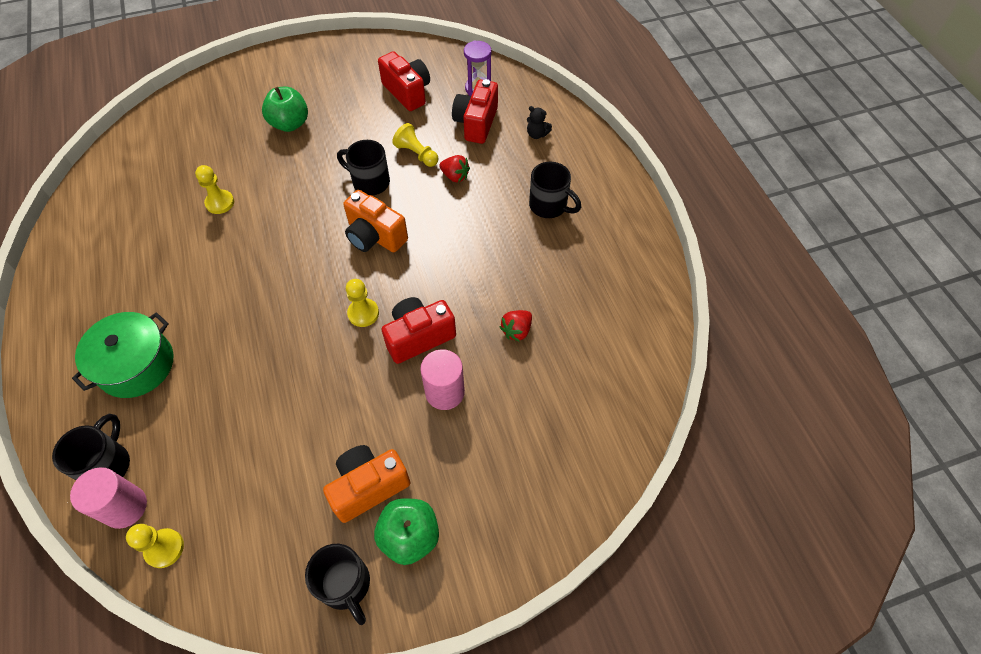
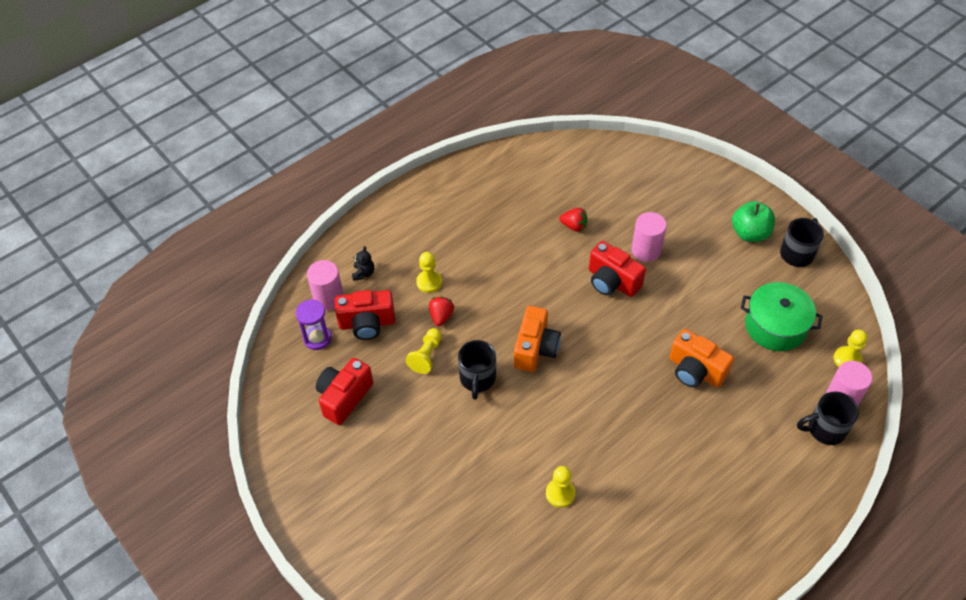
camera: 110 degrees left, 5 degrees down
(136, 365) = (746, 460): green pot -> green pot (775, 326)
(290, 124) = (431, 485): green apple -> none
(363, 313) = (612, 325): yellow pawn -> yellow pawn (429, 282)
(368, 486) = (735, 266): orange camera -> orange camera (695, 371)
(519, 105) = (328, 298): none -> pink cylinder
(549, 206) = (445, 241): black mug -> none

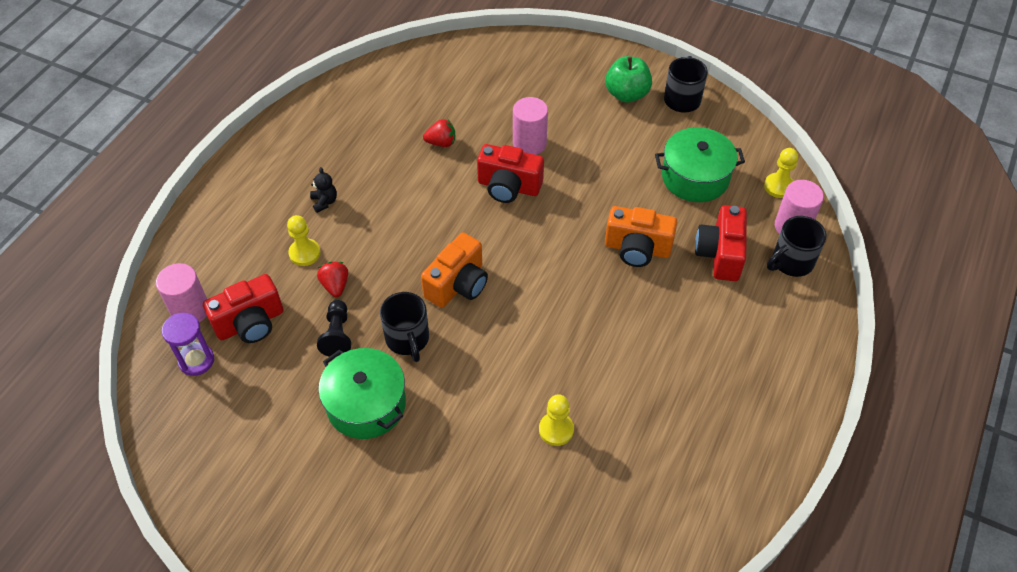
camera: 25 degrees left, 0 degrees up
(344, 397) = (259, 416): red camera -> red camera (720, 254)
(363, 273) = (221, 268): black teddy bear -> black teddy bear (324, 202)
(425, 418) = (366, 404): none -> green pot
(426, 356) = (337, 335): yellow pawn -> black pawn
(535, 349) = (458, 284): orange camera -> orange camera turned 45 degrees clockwise

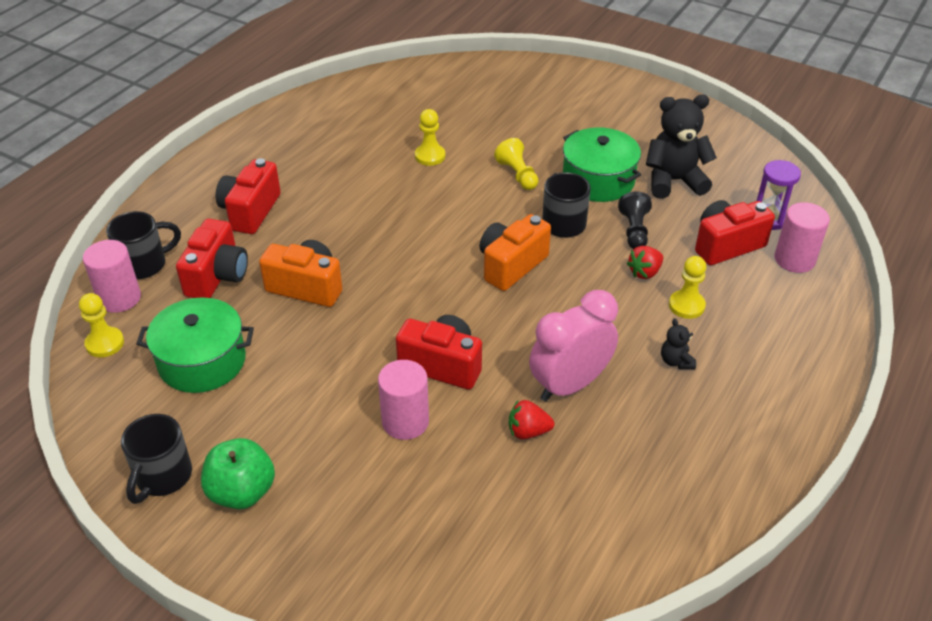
camera: 175 degrees left, 10 degrees down
(283, 409) = (674, 181): none -> black teddy bear
(335, 285) = (644, 272): red strawberry -> red strawberry turned 60 degrees clockwise
(410, 178) = (570, 385): none -> pink clock
(455, 406) = (517, 175): none -> yellow pawn
(723, 332) = (250, 211): none -> red camera

